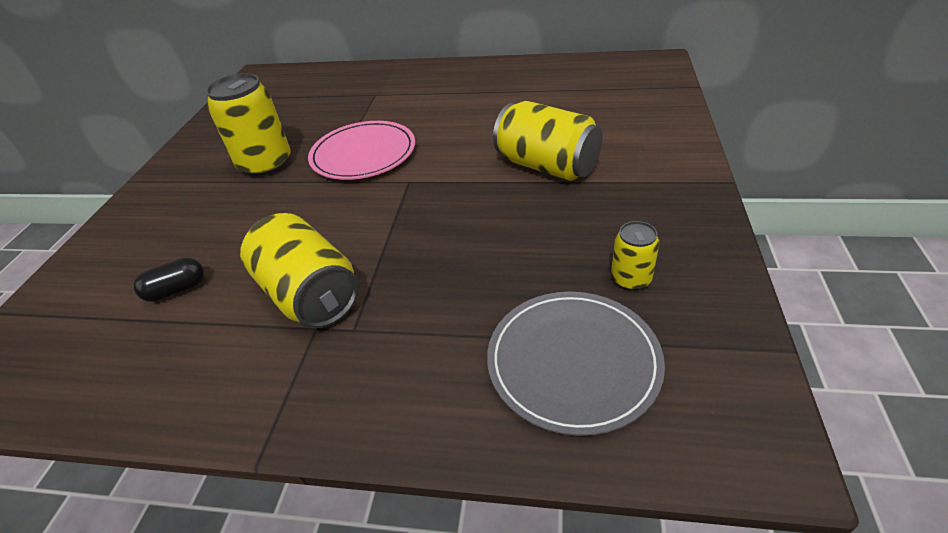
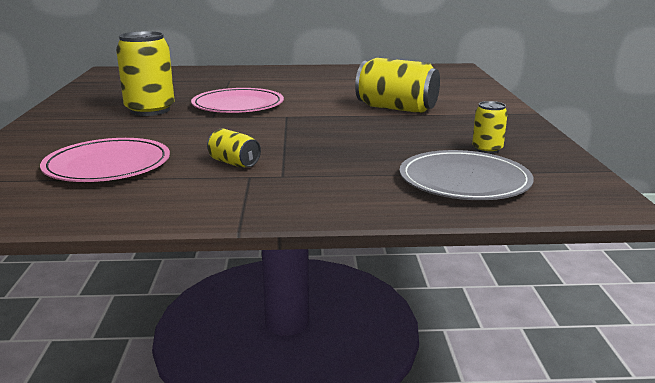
camera: 15 degrees left, 20 degrees down
(177, 290) = (108, 165): black capsule -> pink plate
(310, 294) = (234, 163): yellow can -> yellow can, size x0.51

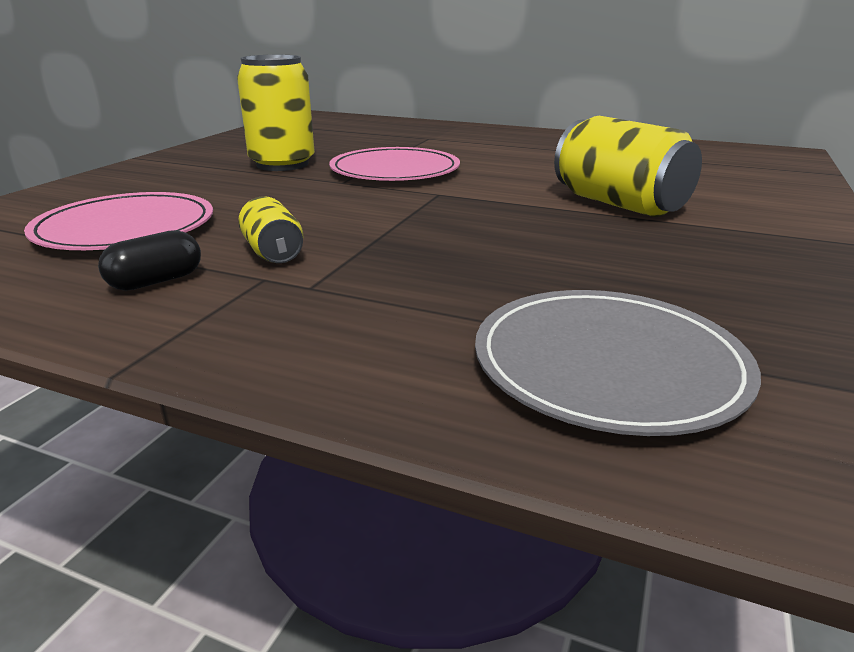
camera: 25 degrees right, 5 degrees up
(186, 188) = (156, 281): none -> black capsule
(487, 149) = (718, 304): yellow can -> none

